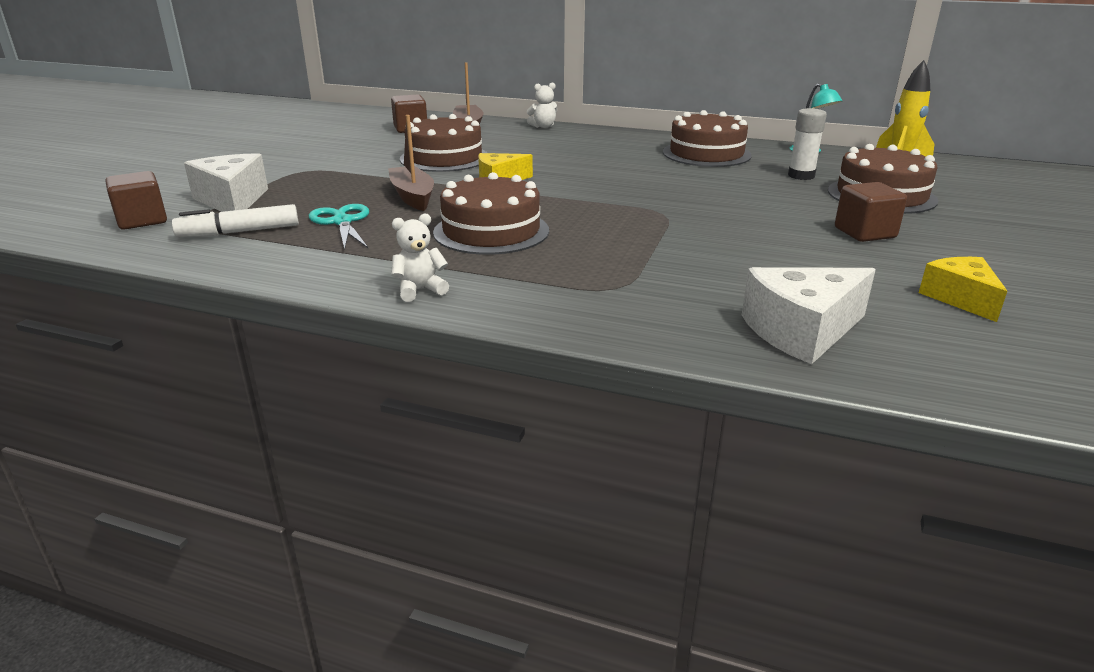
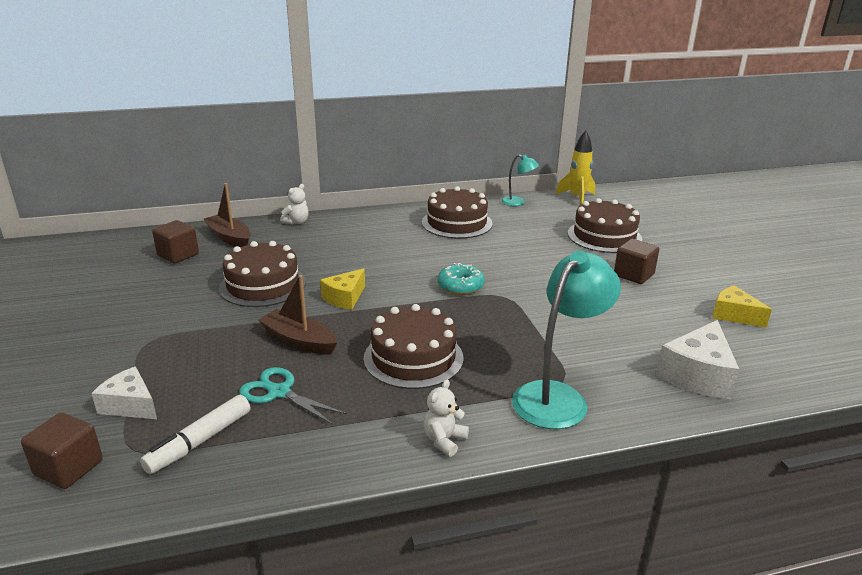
camera: 35 degrees left, 0 degrees up
(232, 200) = (130, 405): white cheese -> white cheese, size x0.66
(588, 296) = (558, 397): none -> turquoise lamp
(628, 196) = (460, 286): none -> turquoise donut
(801, 176) = (541, 230): white glue stick -> none

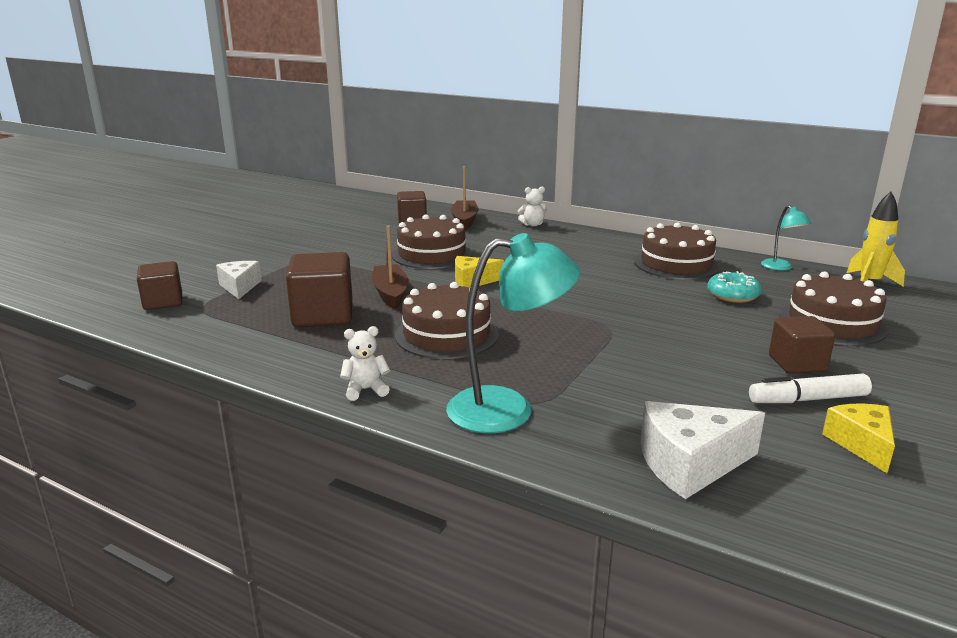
camera: 45 degrees right, 5 degrees down
(200, 441) = (236, 319): white marker -> white marker (808, 399)
(279, 392) = (323, 315): turquoise scissors -> brown cube
(460, 286) = (583, 307): turquoise donut -> turquoise donut (732, 295)

